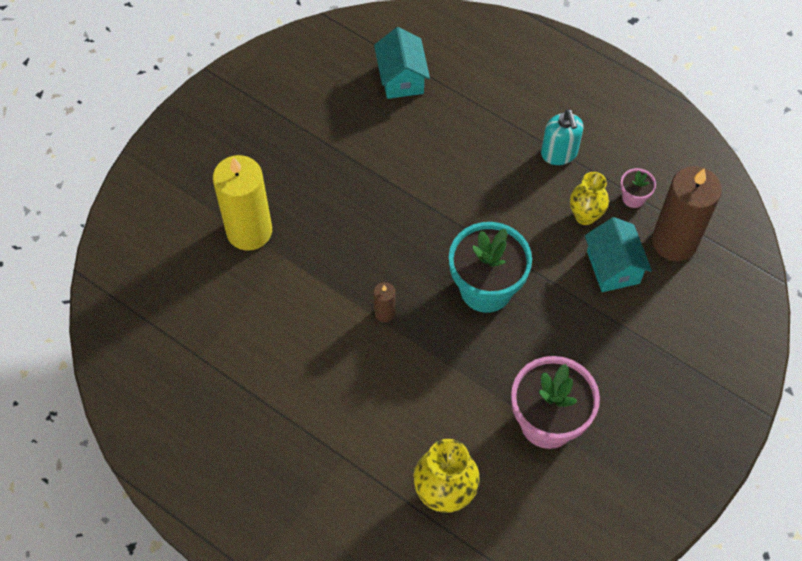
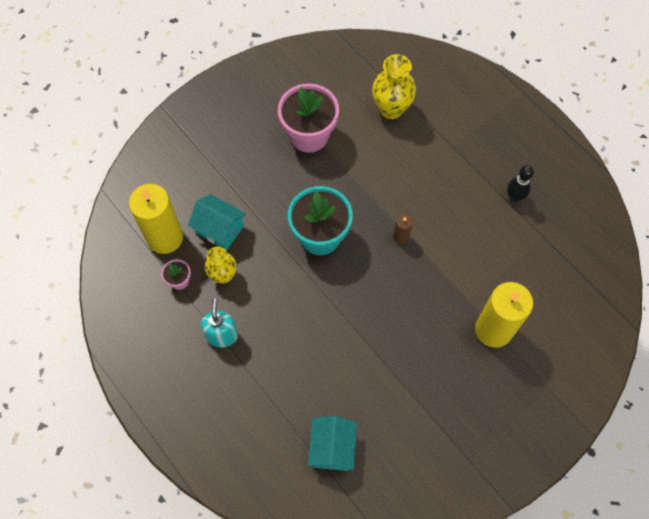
camera: 165 degrees left, 5 degrees up
(245, 402) = (514, 197): none -> black bowling pin
(613, 267) = (220, 229): turquoise house -> turquoise house turned 60 degrees counterclockwise
(674, 241) = (165, 237): brown candle -> yellow candle

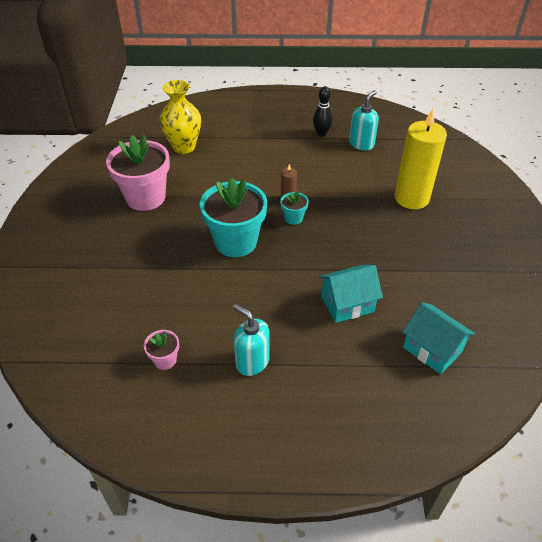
camera: 50 degrees left, 20 degrees down
(165, 237) = (111, 343): yellow candle -> none
(220, 229) = (152, 299): turquoise house -> turquoise house (347, 304)
(223, 275) = (197, 324): yellow vase -> none
(383, 256) = (293, 218): none -> turquoise flower pot
(532, 239) = (361, 144): none -> turquoise soap dispenser

